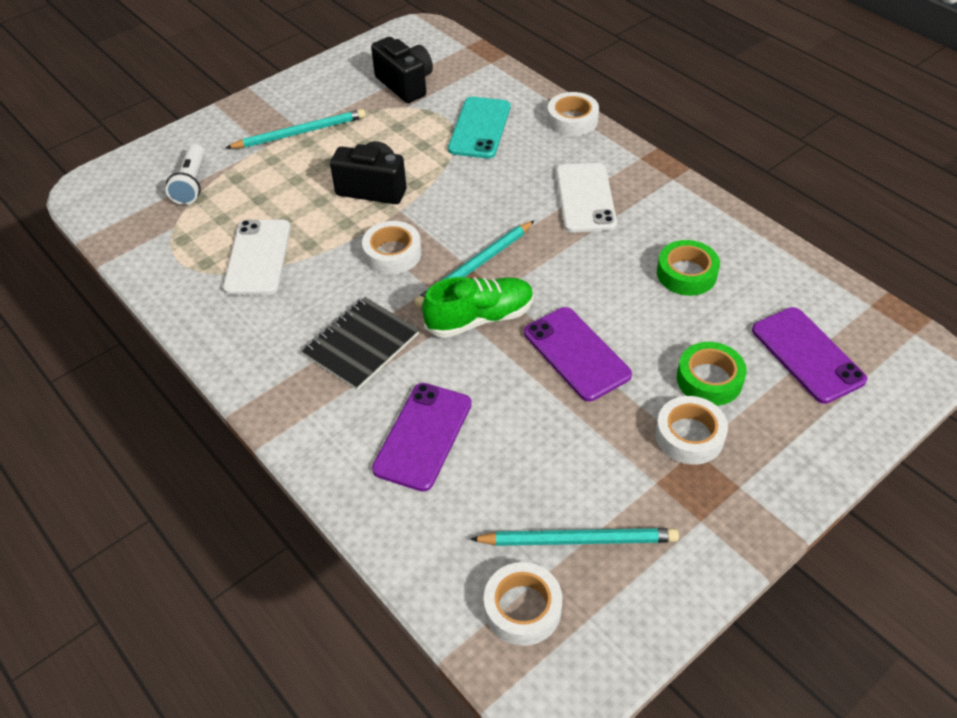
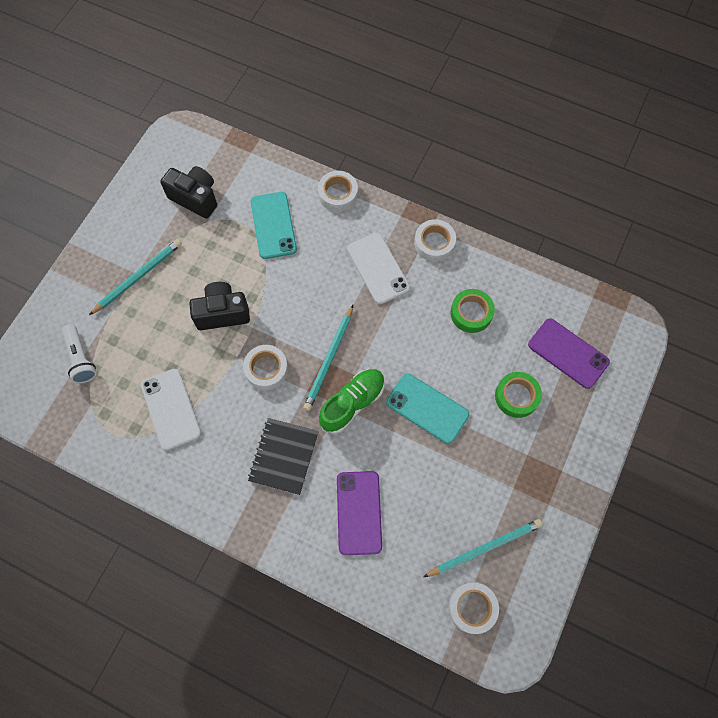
camera: 25 degrees left, 20 degrees up
(576, 354) = (427, 408): purple phone -> turquoise phone
(689, 436) = (520, 445): white tape -> white tape (434, 243)

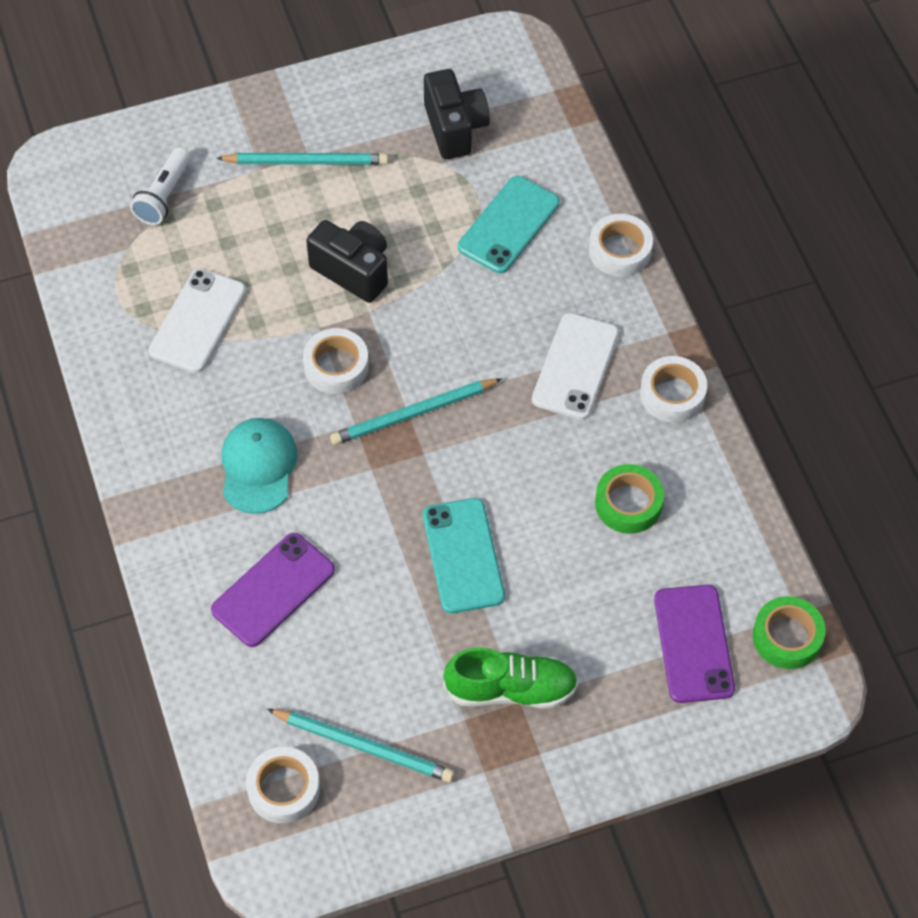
camera: 45 degrees right, 10 degrees down
(283, 456) = (258, 467): black notebook -> turquoise cap
(352, 403) = (388, 479): green shoe -> green shoe (511, 689)
(516, 396) = (578, 633): green tape -> green tape (787, 637)

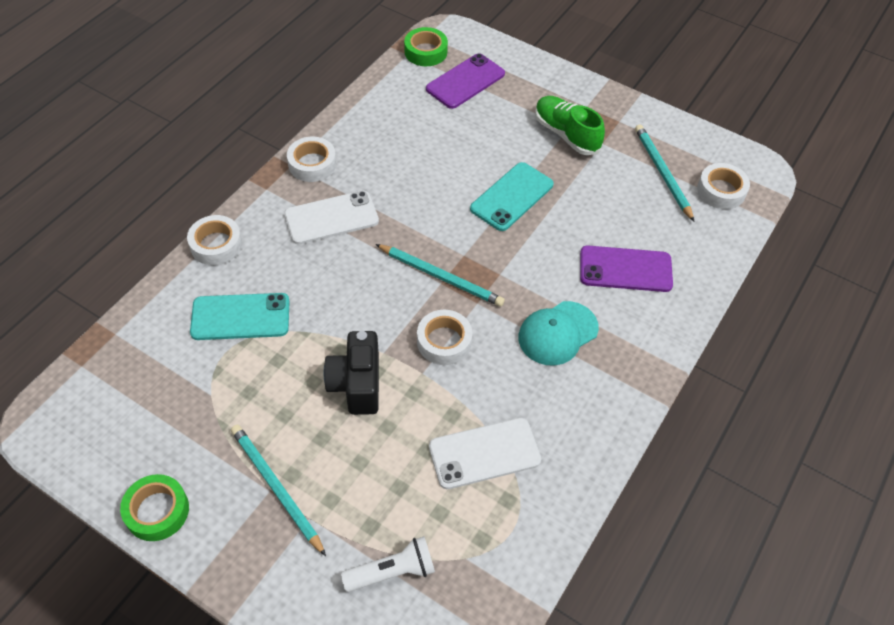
camera: 130 degrees left, 5 degrees down
(455, 128) = (167, 406): black camera -> none
(628, 503) = (406, 146): green tape -> green tape (157, 511)

